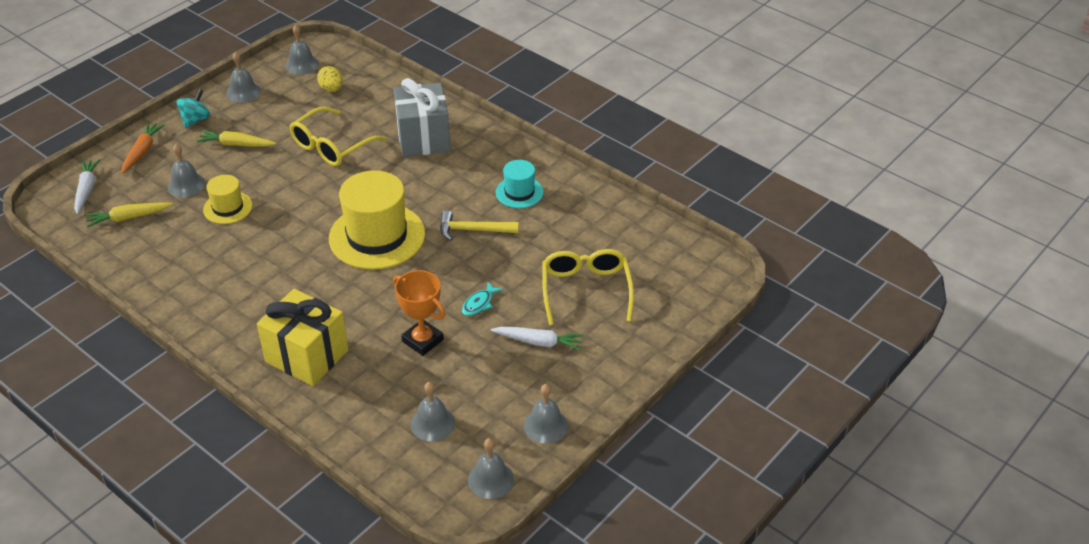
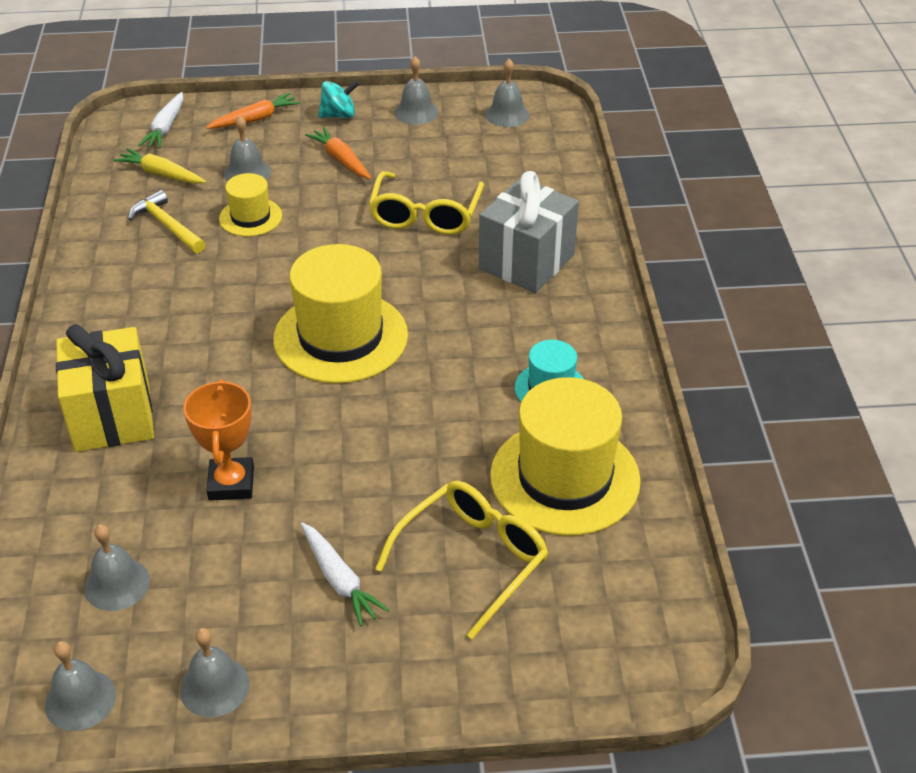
camera: 45 degrees right, 0 degrees up
(86, 190) = (165, 128): white carrot -> white carrot turned 150 degrees clockwise
(236, 144) = (341, 160): yellow carrot -> orange carrot
(331, 89) = (503, 155): yellow egg -> none
(332, 146) = (425, 214): yellow glasses -> yellow glasses turned 75 degrees counterclockwise
(473, 230) = (444, 397): yellow hammer -> yellow hammer (167, 225)
(479, 304) = (339, 486): turquoise fish -> none
(579, 228) = (565, 478): none -> yellow hat

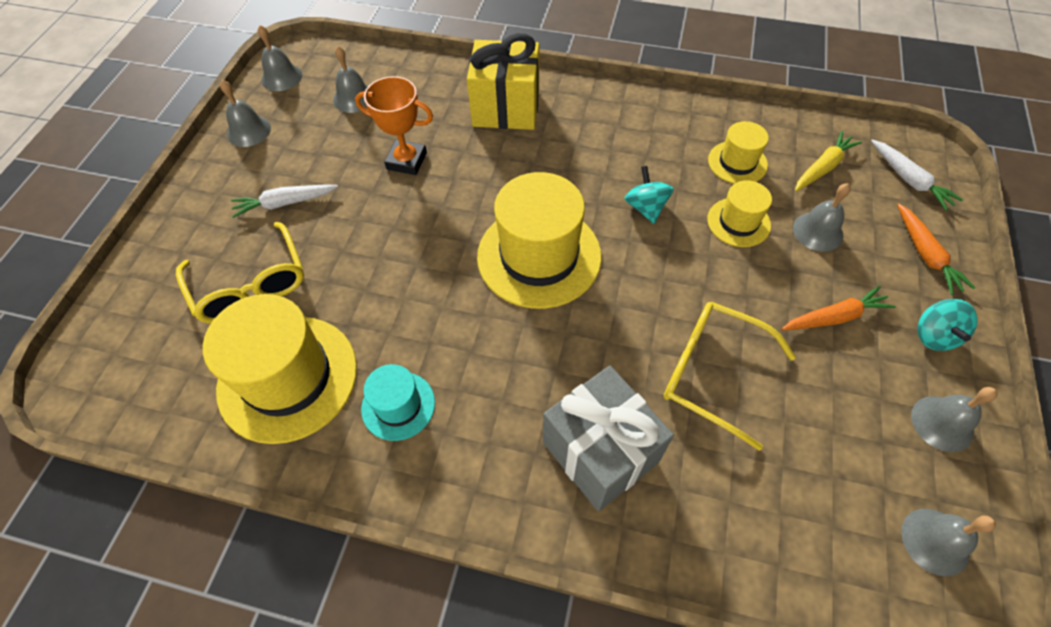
camera: 110 degrees right, 15 degrees up
(165, 128) = (909, 180): white carrot -> white carrot turned 150 degrees counterclockwise
(167, 225) = (737, 162): yellow hammer -> yellow hat
(249, 276) = (646, 207): none -> turquoise spinning top

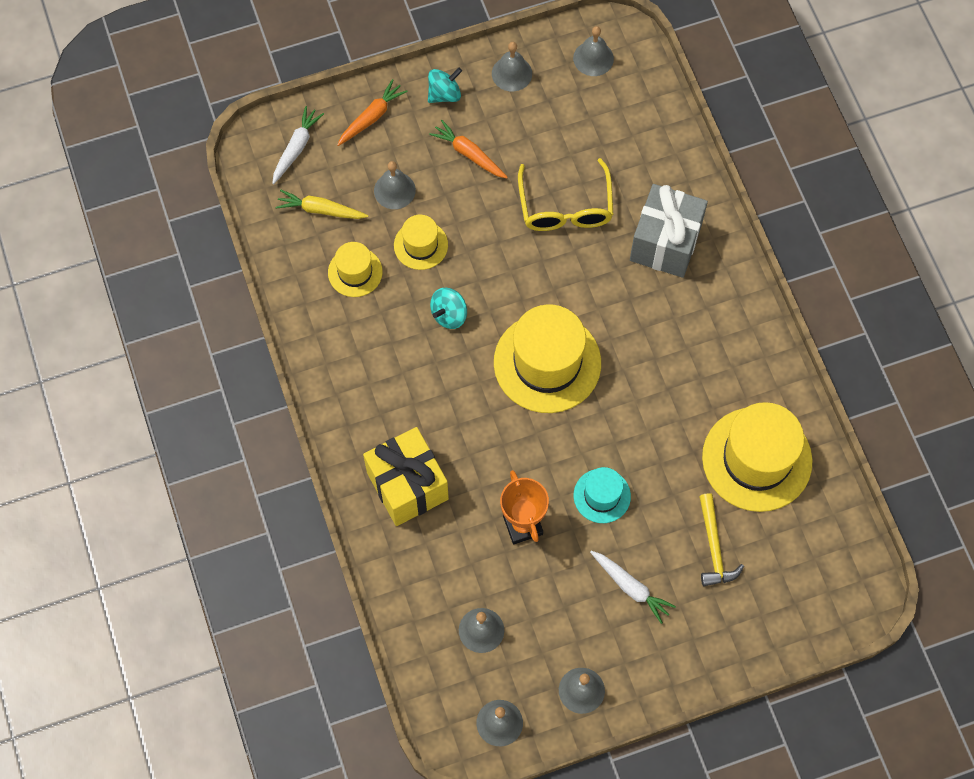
camera: 125 degrees left, 10 degrees up
(250, 284) = (714, 547): yellow glasses -> yellow hammer
(398, 405) = (723, 376): turquoise hat -> turquoise hat (602, 496)

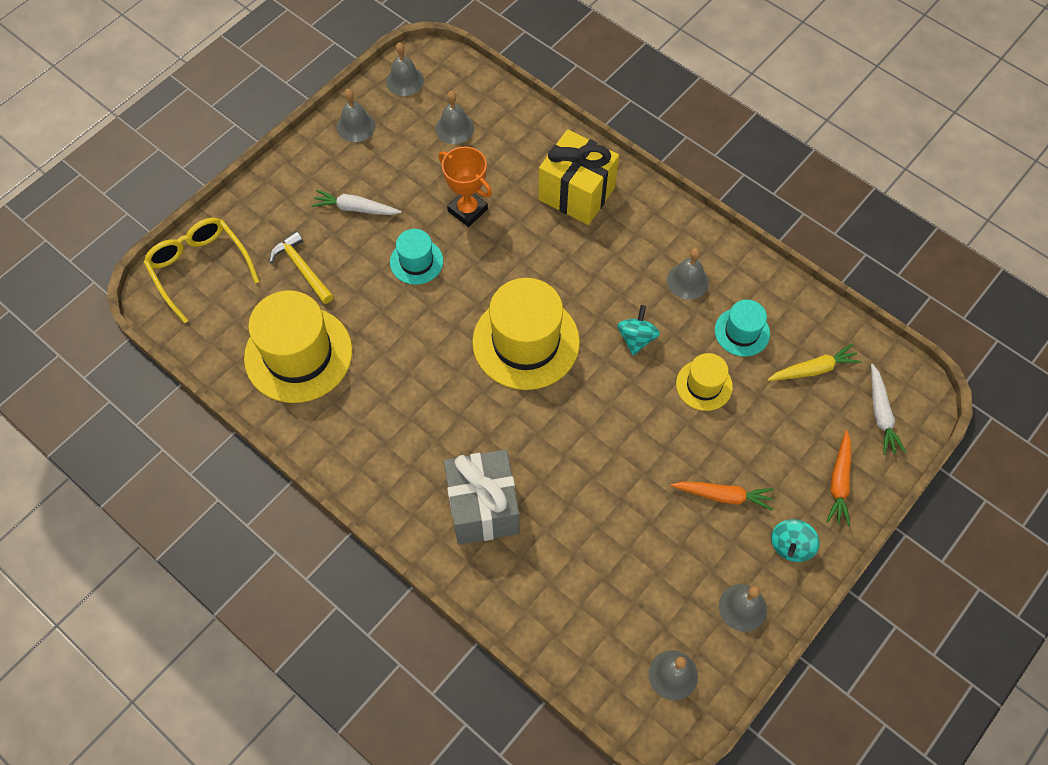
camera: 150 degrees right, 5 degrees down
(355, 272) = (742, 332): yellow hat -> turquoise hat
(394, 190) = (764, 422): grey bell -> grey bell (687, 281)
(565, 206) = (599, 493): yellow glasses -> yellow glasses (200, 269)

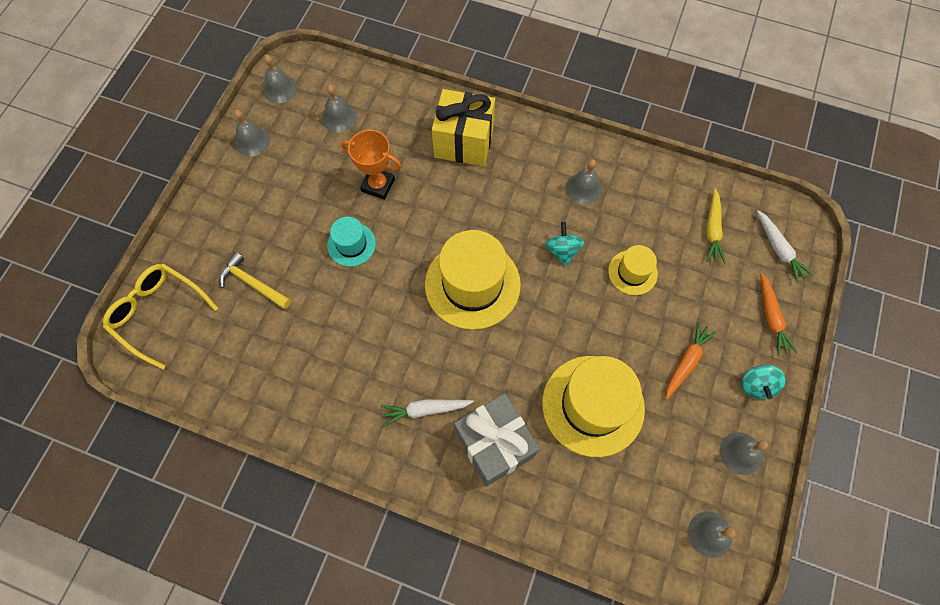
camera: 20 degrees left, 5 degrees up
(298, 354) = (279, 362): yellow hat -> yellow hat (593, 405)
(356, 208) = (280, 214): white carrot -> white carrot (425, 410)
(723, 496) = (686, 362): orange carrot -> orange carrot turned 45 degrees counterclockwise
(742, 332) = (644, 217): turquoise hat -> none
(813, 369) = (712, 230): yellow carrot -> yellow carrot turned 135 degrees clockwise

